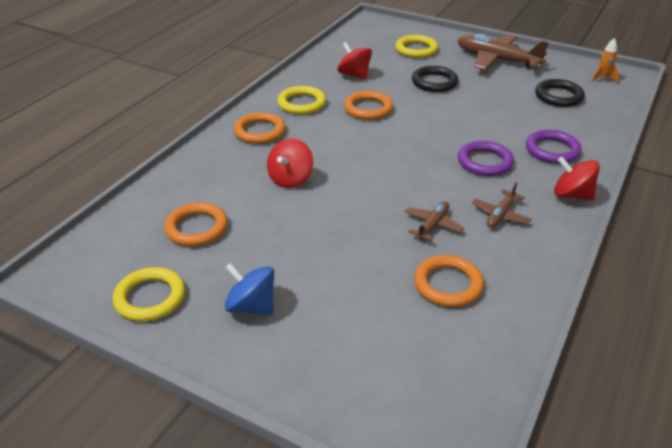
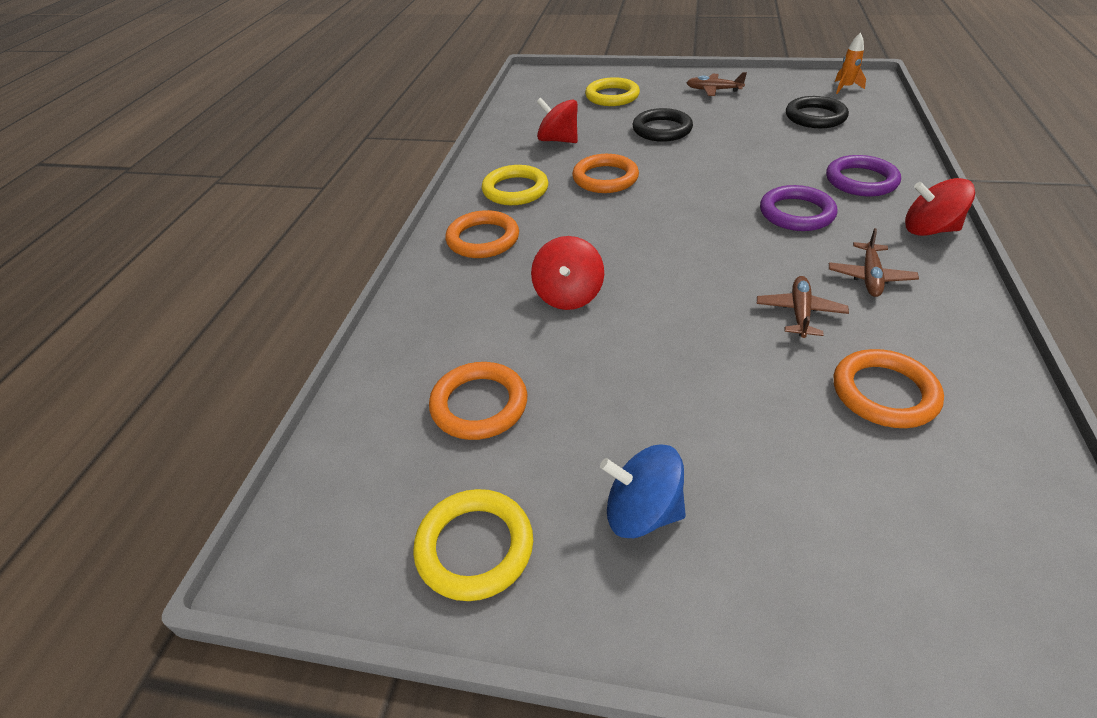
camera: 15 degrees left, 5 degrees up
(496, 60) = (713, 90): brown plane -> brown plane, size x0.50

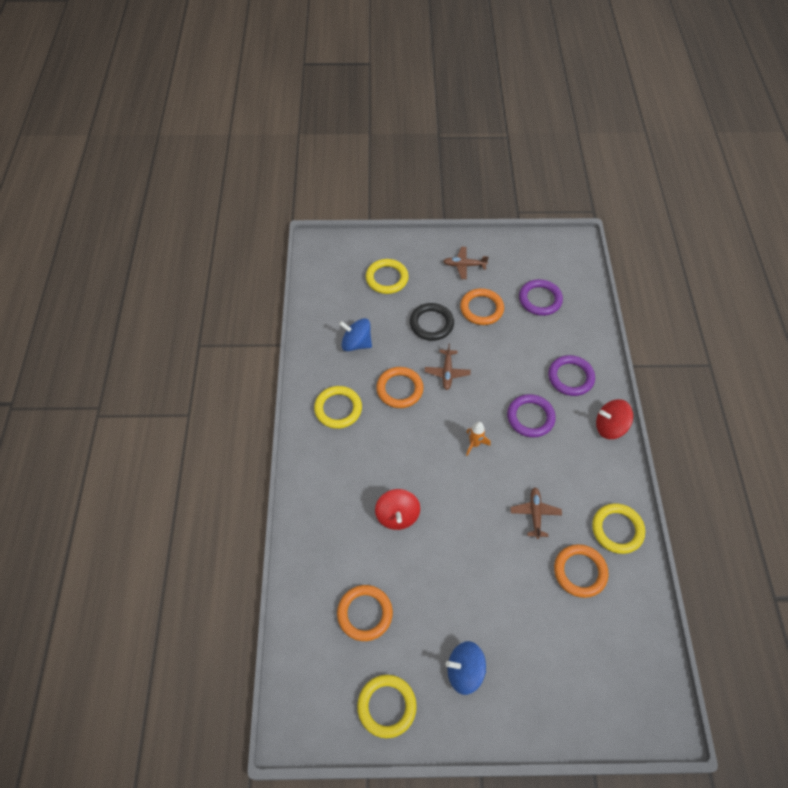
camera: 15 degrees left, 15 degrees up
(483, 239) = (329, 466): orange ring -> orange ring (481, 309)
(558, 140) = (356, 343): red spinning top -> blue spinning top
(815, 117) = (540, 299): black ring -> purple ring
(845, 88) = (561, 257): orange rocket -> orange rocket (474, 444)
(870, 277) = (574, 477): brown plane -> brown plane (447, 372)
(954, 345) = (617, 530): none -> yellow ring

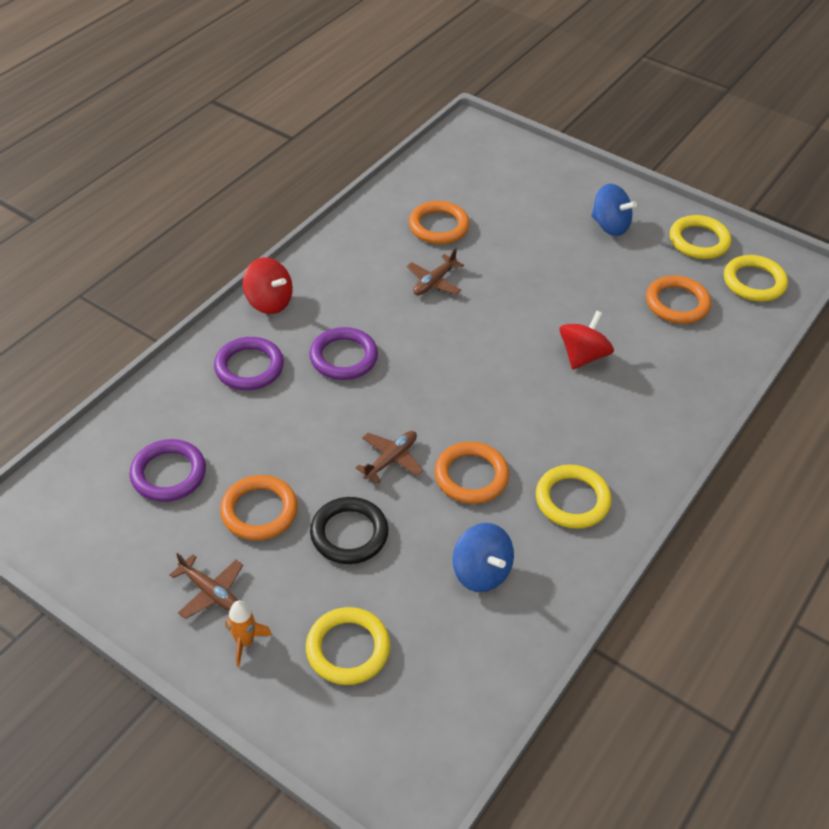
camera: 145 degrees left, 10 degrees down
(474, 444) = (435, 369): orange rocket -> orange rocket (245, 642)
(617, 530) = (368, 232): yellow ring -> yellow ring (754, 282)

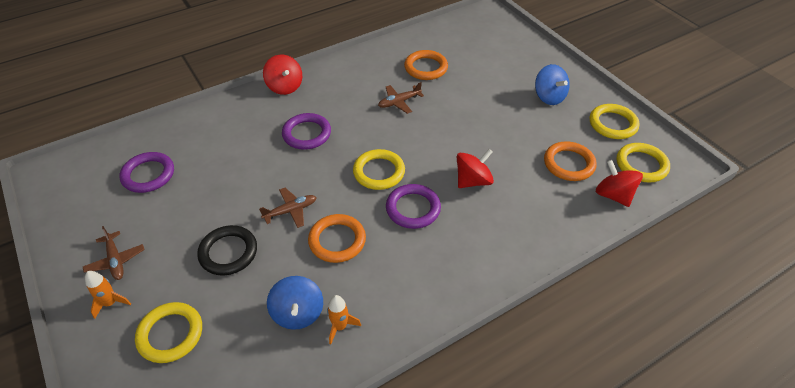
camera: 25 degrees right, 0 degrees up
(249, 367) = (244, 123): purple ring -> purple ring (413, 209)
(259, 511) = (184, 217): orange ring -> none
(538, 569) = (340, 326): none -> orange rocket
(572, 500) = (399, 283): yellow ring -> yellow ring (379, 172)
(743, 326) = (613, 195): none -> red spinning top

